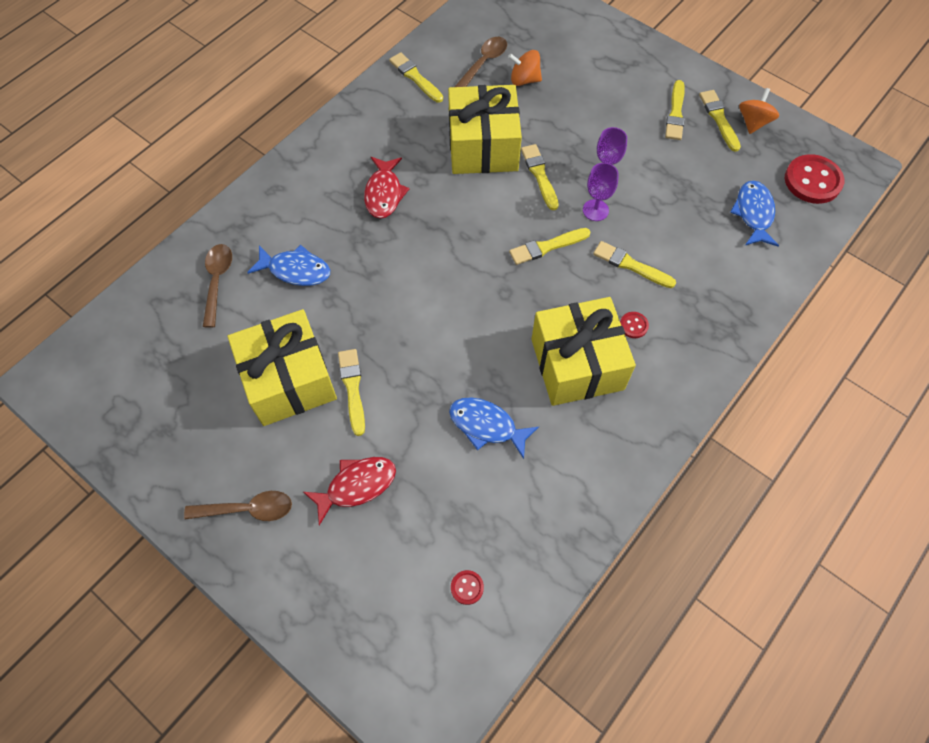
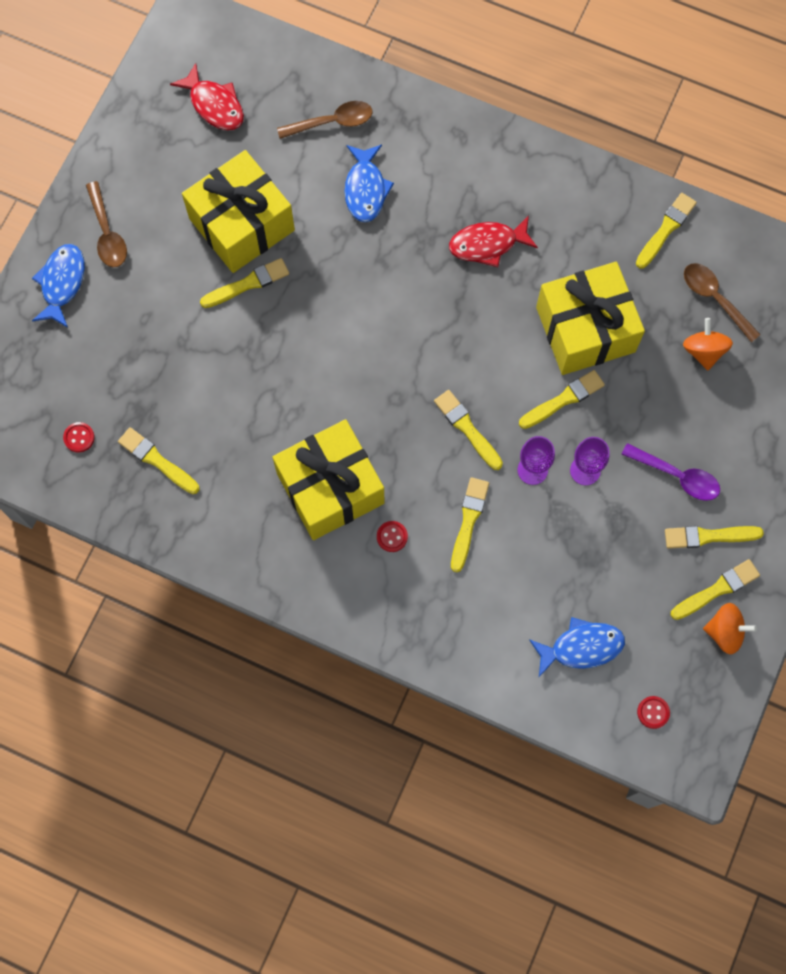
camera: 75 degrees right, 10 degrees up
(356, 486) = (151, 317): red fish -> red fish (214, 105)
(483, 63) = (715, 299): brown spoon -> brown spoon turned 150 degrees counterclockwise
(486, 426) = (239, 417): blue fish -> blue fish (62, 283)
(512, 513) = (157, 460): none -> yellow brush
(622, 120) = (677, 476): none -> purple spoon
(812, 181) = (653, 712): red button -> red button, size x0.46

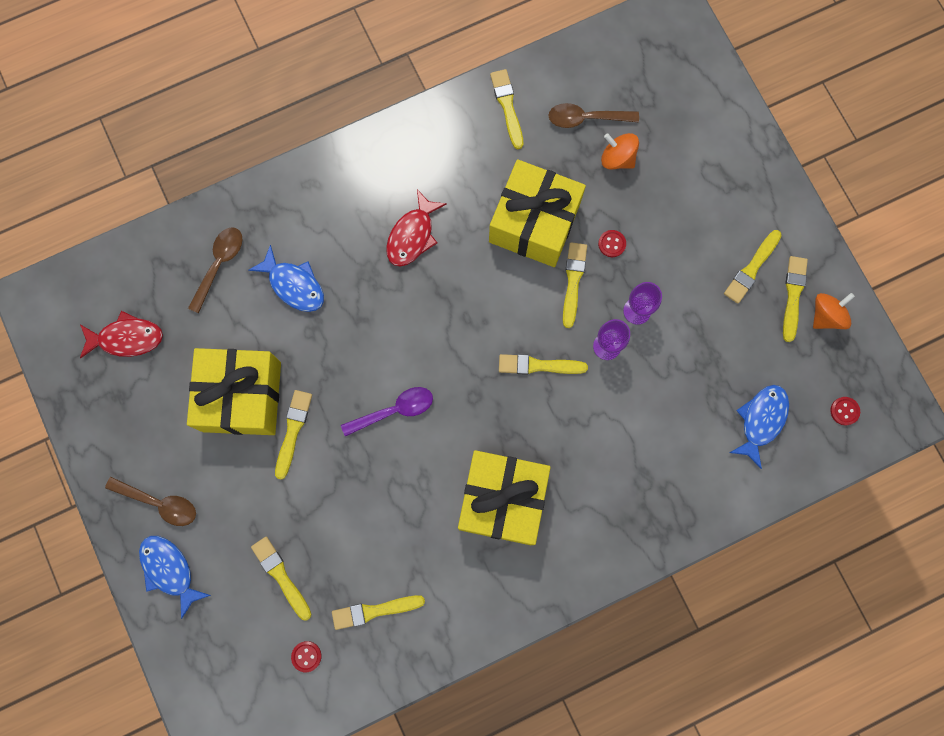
camera: 50 degrees left, 5 degrees up
(392, 537) = (575, 485): red button -> red button (612, 244)
(468, 521) = (607, 422): yellow brush -> yellow brush (281, 576)
(677, 476) = (692, 253): purple spoon -> purple spoon (394, 410)

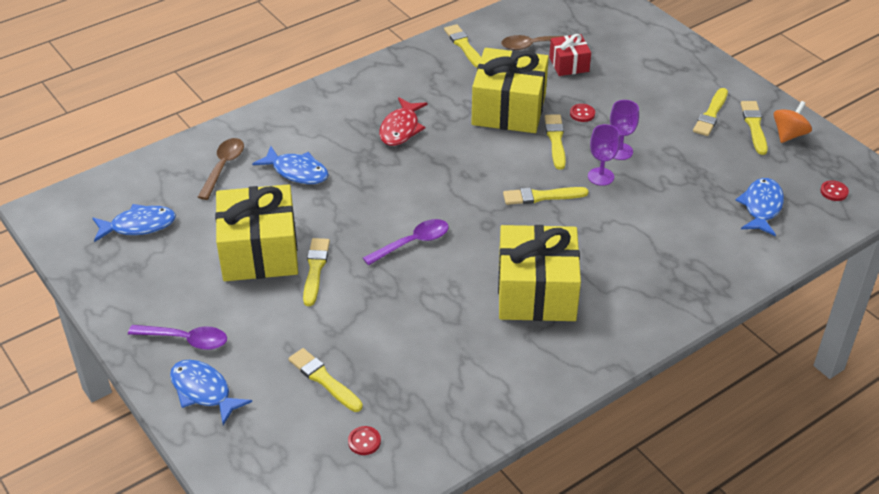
camera: 10 degrees left, 35 degrees down
(127, 338) = (139, 226): red fish -> blue fish
(159, 503) = (186, 340): brown spoon -> purple spoon
(374, 611) = (429, 394): yellow brush -> none
(617, 158) = (569, 64): orange spinning top -> red gift

